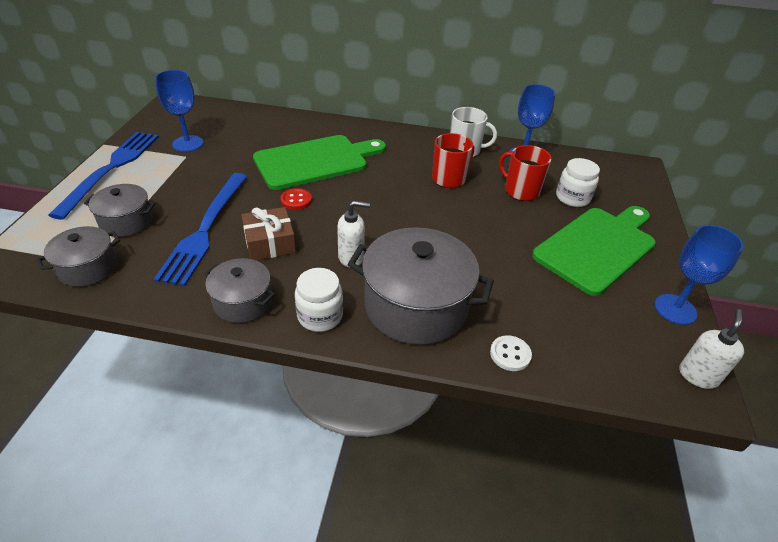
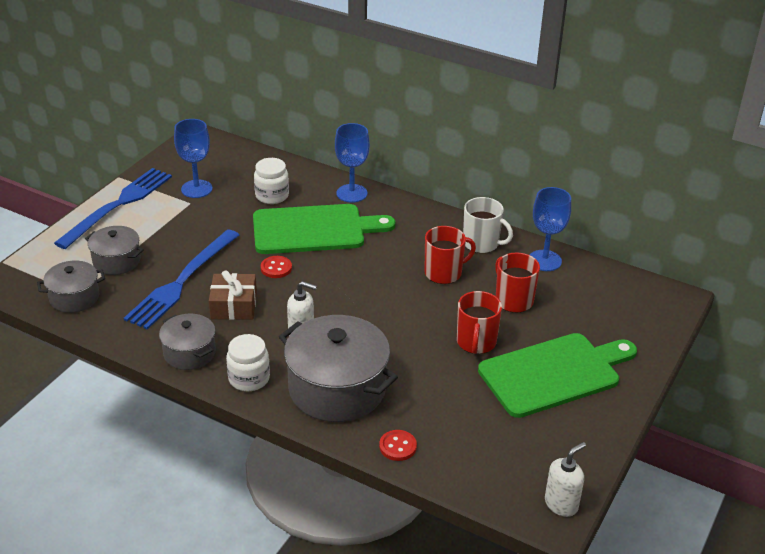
camera: 20 degrees right, 5 degrees down
(510, 354) = (398, 446): white button -> red button
(514, 233) = (476, 342): none -> red mug
(572, 198) = (566, 318): white jar -> white jar (272, 196)
(675, 309) = (588, 447): blue goblet -> blue goblet (352, 193)

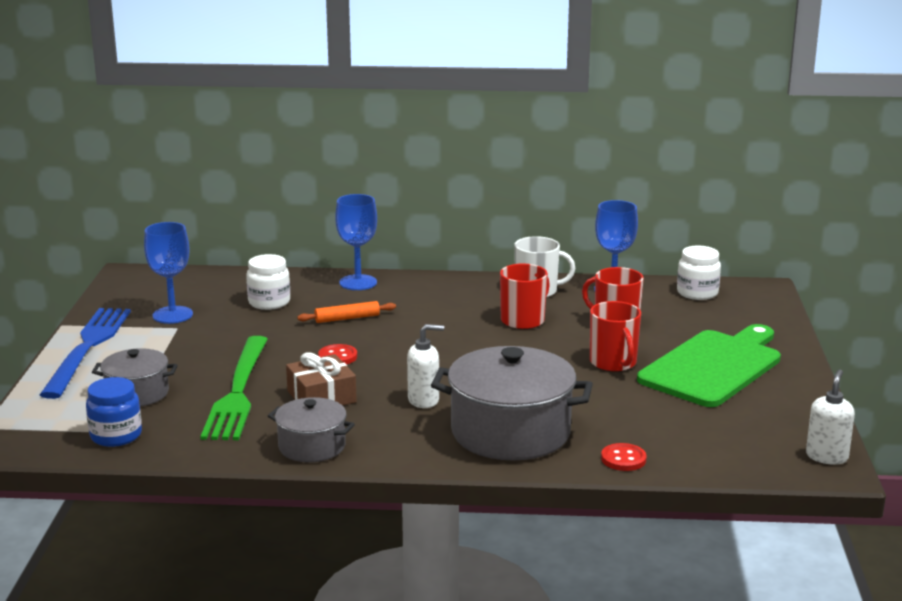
camera: 25 degrees left, 15 degrees down
(74, 297) = (116, 436): grey pot -> blue jar
(182, 281) = (238, 392): blue fork -> green fork
(249, 378) = (404, 449): white jar -> white jar (697, 293)
(314, 230) = (347, 318): green cutting board -> orange rolling pin

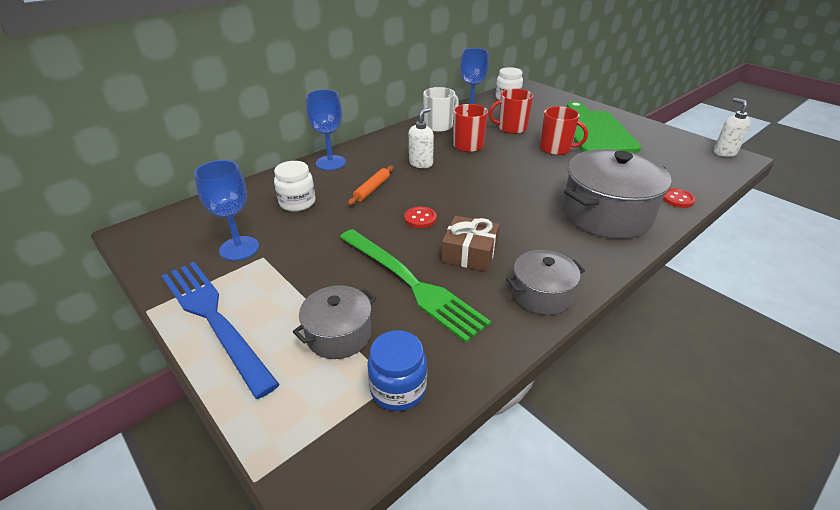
camera: 45 degrees left, 15 degrees up
(424, 400) = (526, 220): white soap dispenser -> white soap dispenser (421, 163)

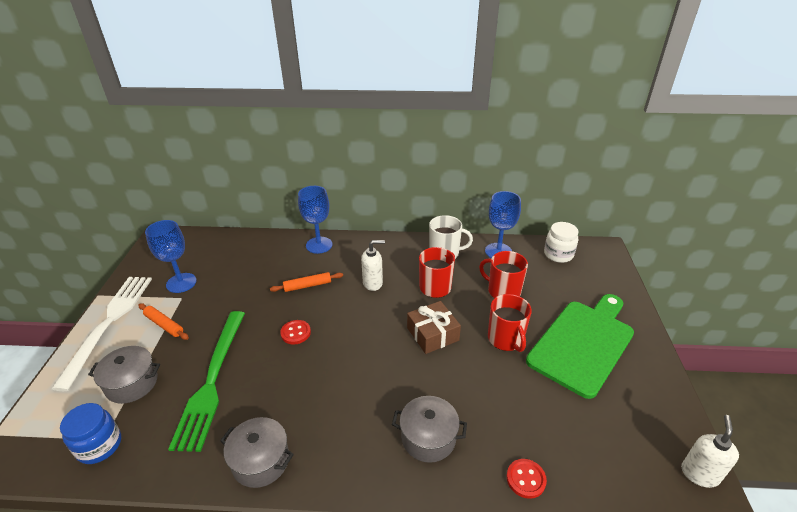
camera: 45 degrees right, 0 degrees up
(214, 319) = (109, 323): blue fork -> white fork
(285, 282) = (164, 325): none -> orange rolling pin
(297, 203) = (253, 268): white jar -> none
(469, 253) = (277, 386): brown gift -> brown gift (432, 334)
(606, 214) = (428, 438): grey pot -> grey pot, size x0.55

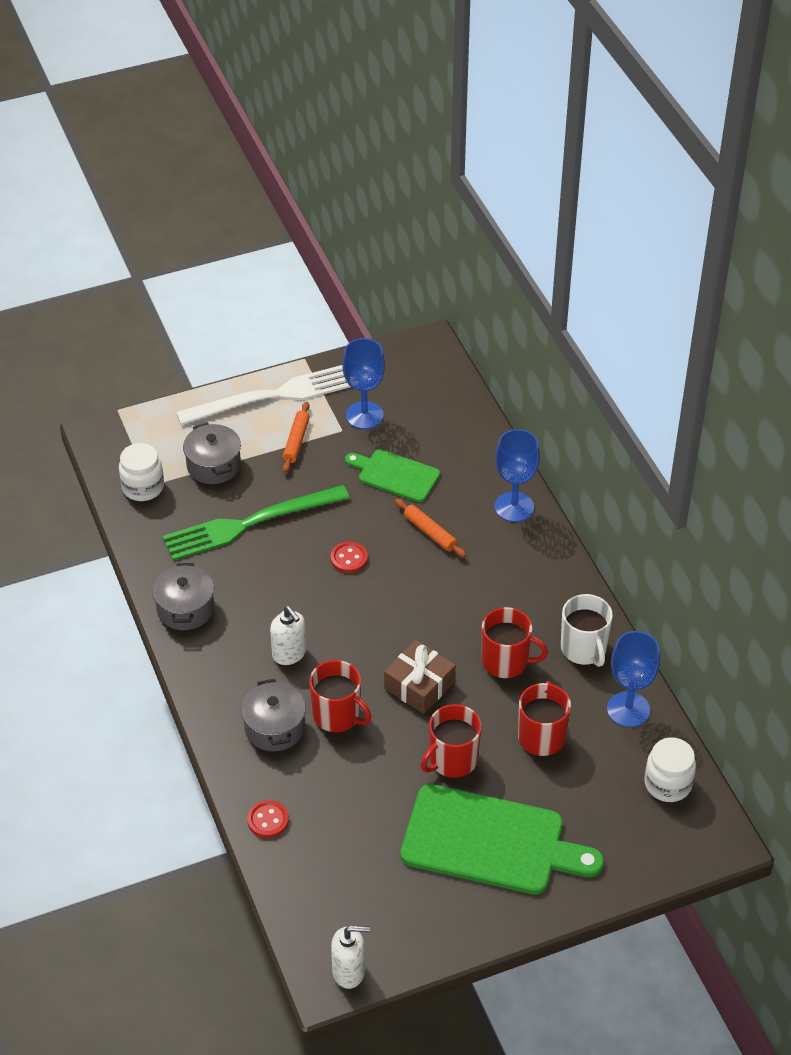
camera: 65 degrees right, 10 degrees up
(99, 446) = (143, 487): blue jar -> white jar
(246, 285) = (395, 475): none -> green cutting board
(373, 283) = (474, 594): white soap dispenser -> white soap dispenser (289, 654)
(436, 390) = (337, 715): none -> red mug

